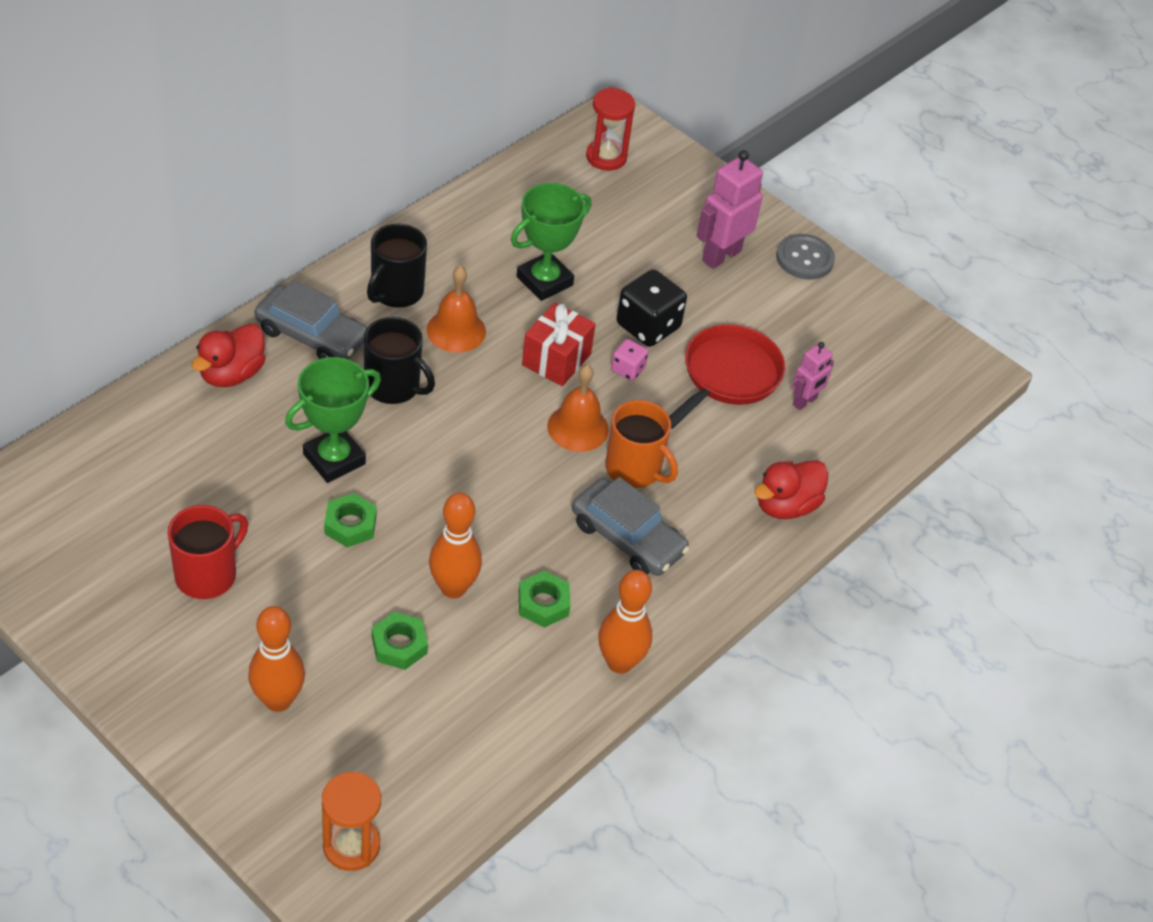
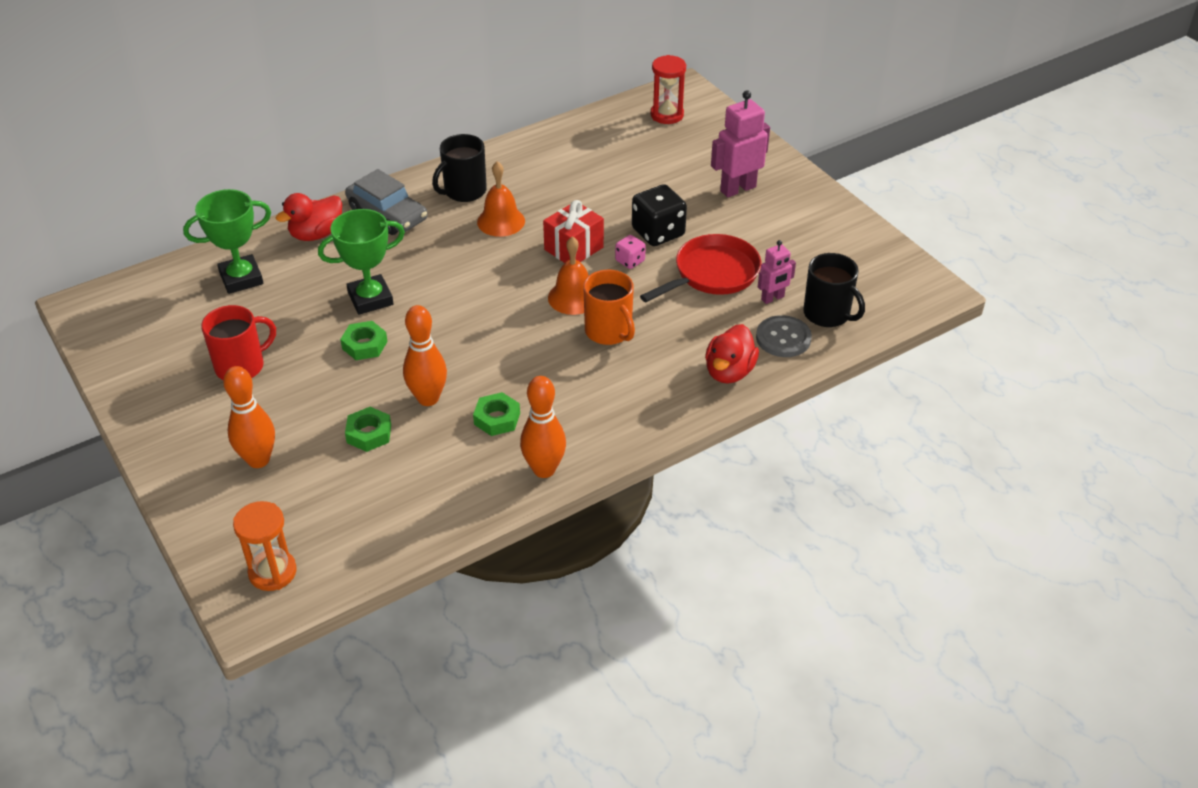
camera: 20 degrees right, 5 degrees down
(393, 386) = (436, 254): black mug -> black mug (827, 314)
(544, 281) = (585, 194): green trophy -> green trophy (241, 278)
(627, 537) = (585, 379): grey car -> none
(786, 505) = (729, 372): red duck -> red duck turned 45 degrees counterclockwise
(804, 258) = (808, 197): grey button -> grey button (783, 338)

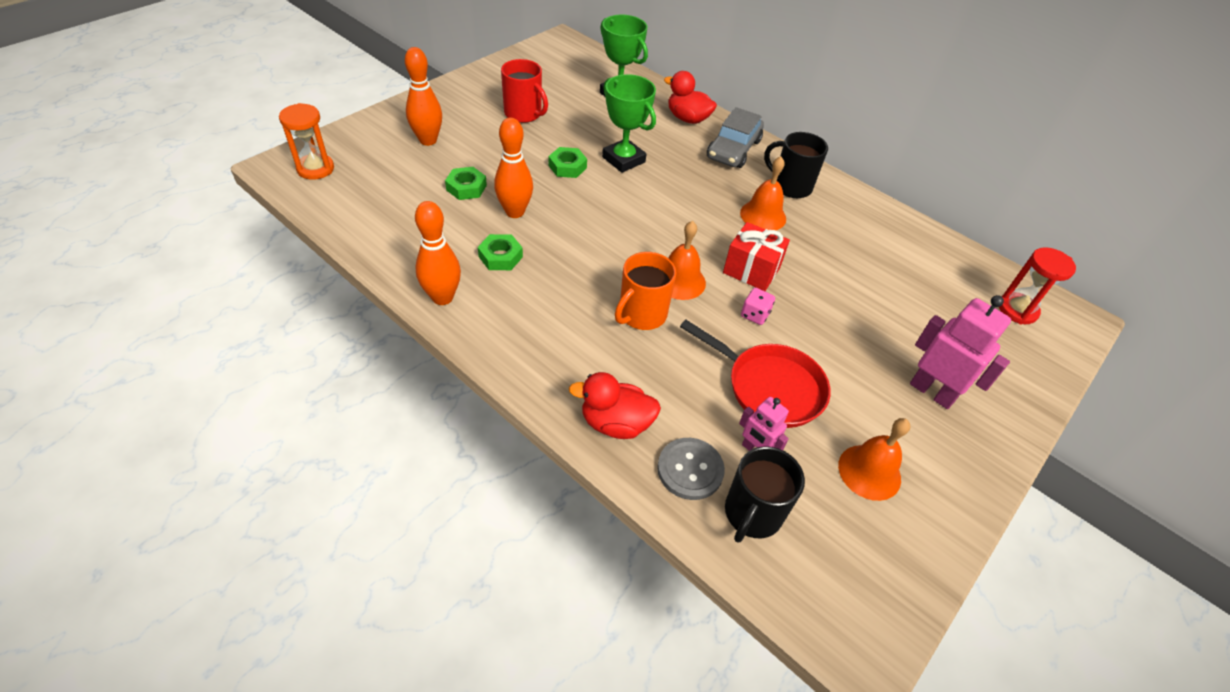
camera: 70 degrees right, 5 degrees up
(658, 232) = (812, 331): black dice -> none
(803, 244) = (869, 472): none -> orange bell

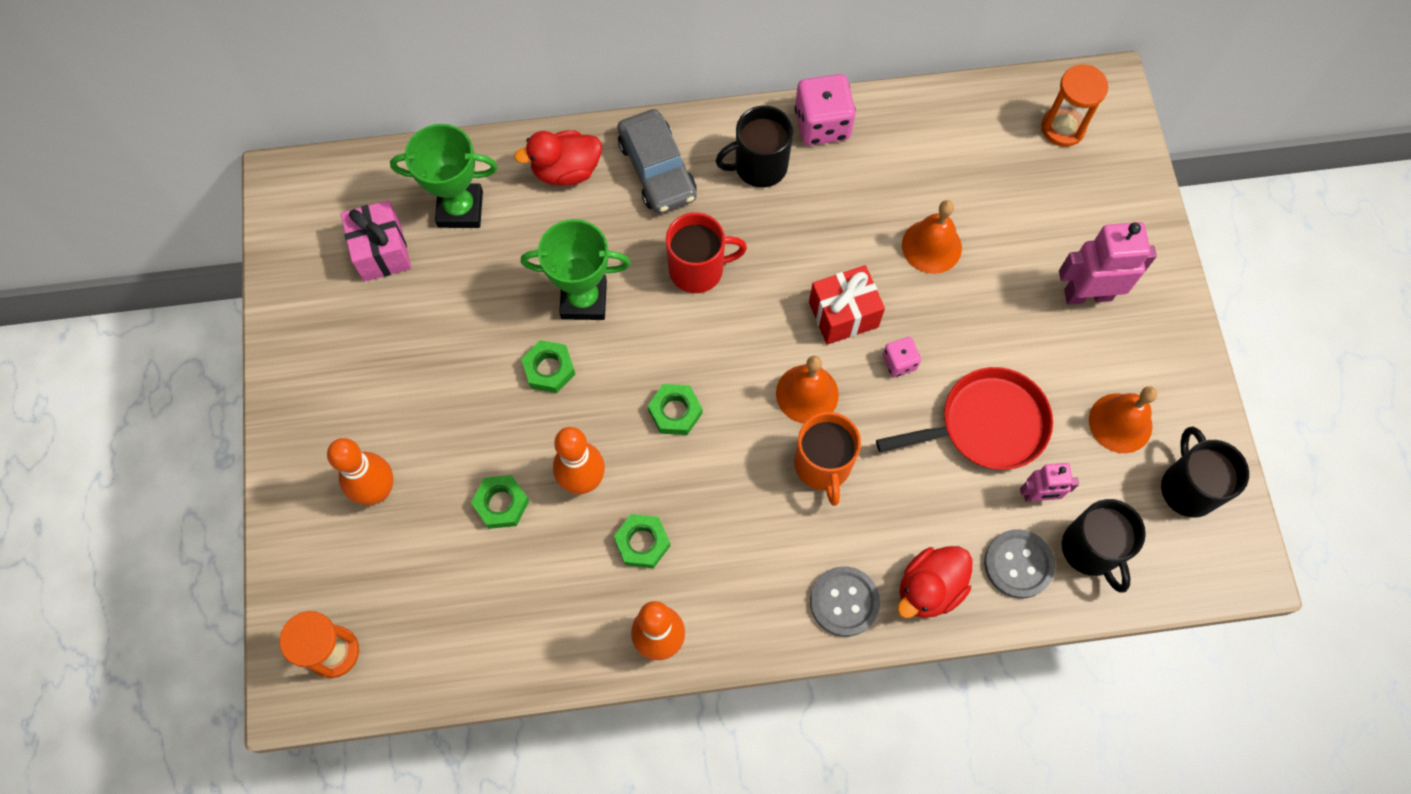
camera: 45 degrees left, 20 degrees up
(523, 114) = (410, 345): red mug -> red mug (698, 269)
(558, 378) = (844, 602): none -> grey button
(564, 82) = (382, 251): none -> pink gift
(600, 228) = (675, 412): none -> green nut
(763, 215) = (779, 234): orange bell -> orange bell (931, 246)
(851, 198) = (822, 124): none -> pink dice
(877, 555) = (1188, 488): none -> black mug
(1017, 310) = (1062, 128): red hourglass -> orange hourglass

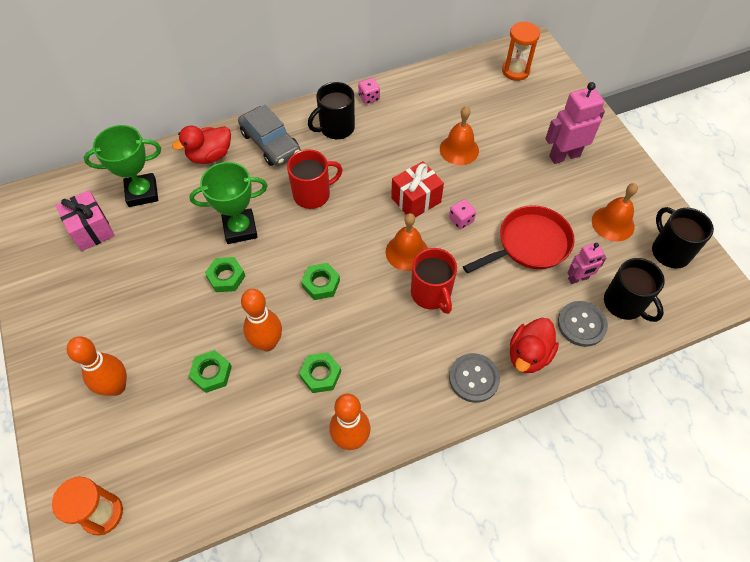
camera: 15 degrees left, 10 degrees down
(822, 124) = (369, 97): pink dice -> pink dice, size x0.54
(823, 465) = (431, 294): orange mug -> red mug

